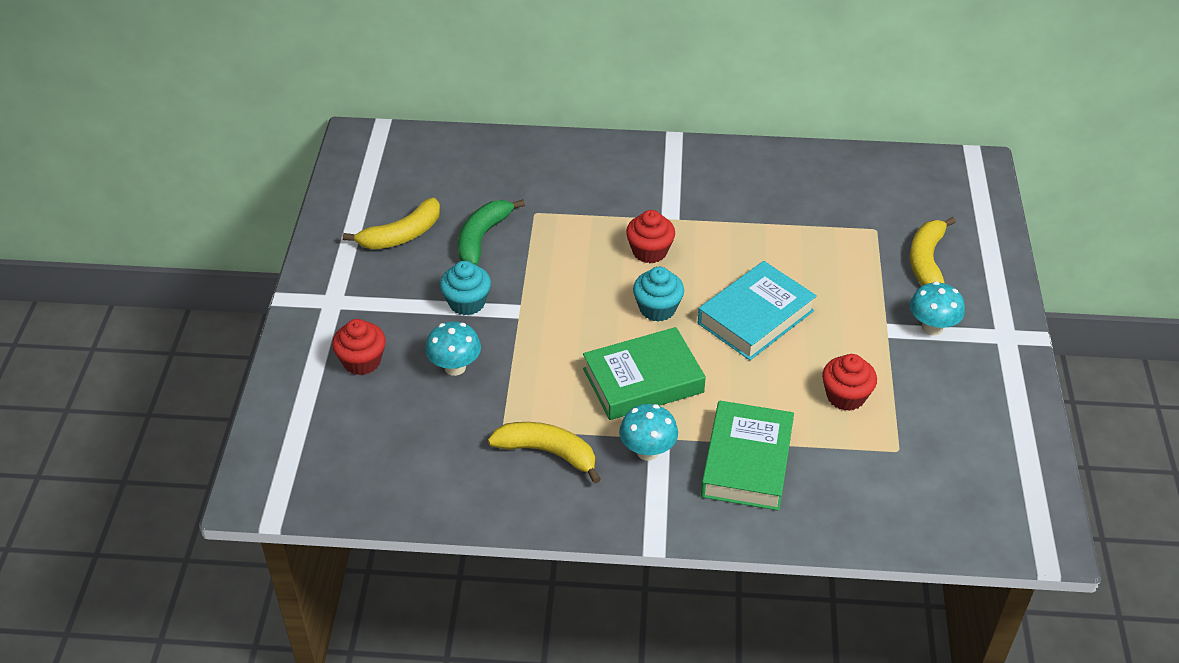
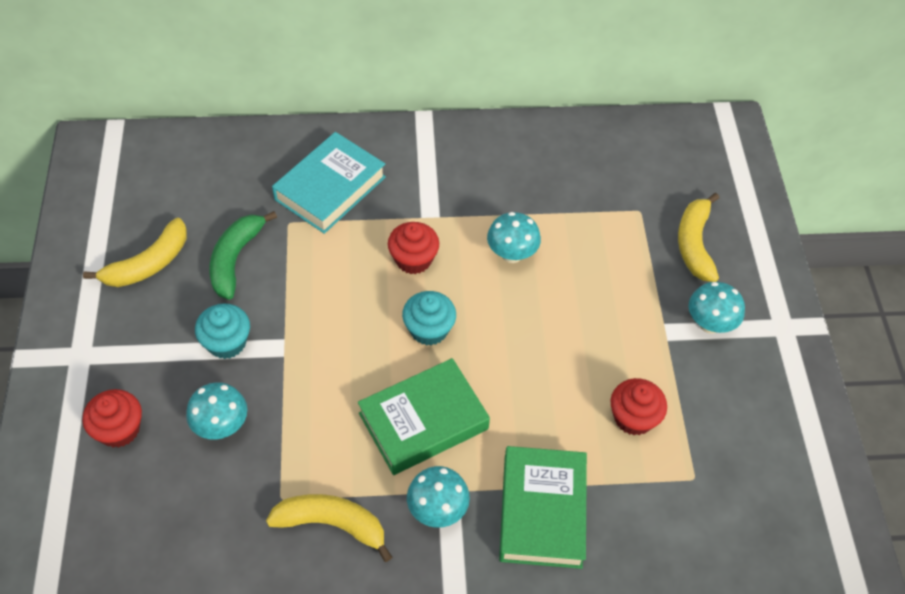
camera: 10 degrees left, 10 degrees up
(745, 255) = (511, 254): none -> turquoise mushroom
(755, 317) = (531, 330): turquoise book -> turquoise book (330, 188)

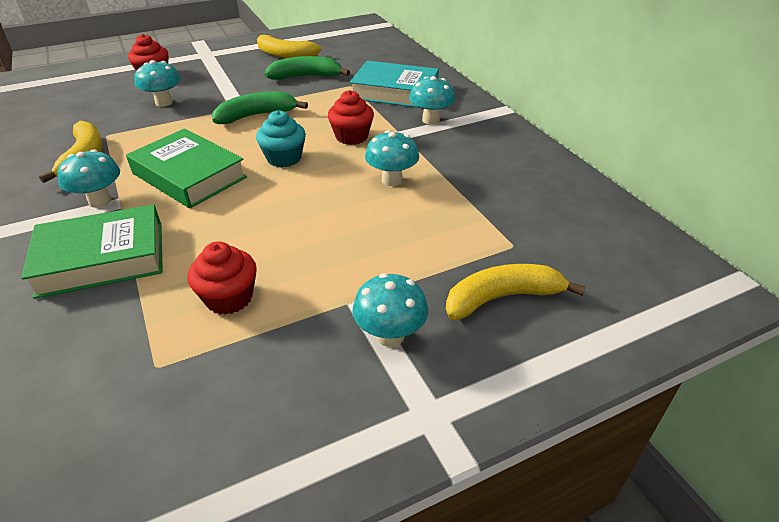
camera: 70 degrees right, 15 degrees down
(226, 342) = (234, 89): turquoise cupcake -> none
(316, 333) = (256, 115): none -> green banana
(413, 182) = (431, 120): none -> turquoise mushroom

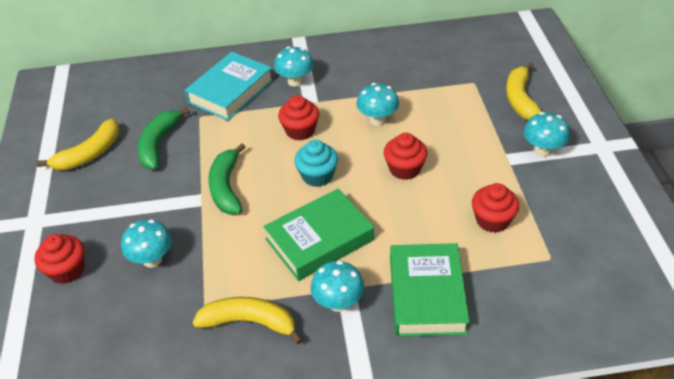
camera: 70 degrees left, 5 degrees up
(310, 212) = (404, 169): none -> red cupcake

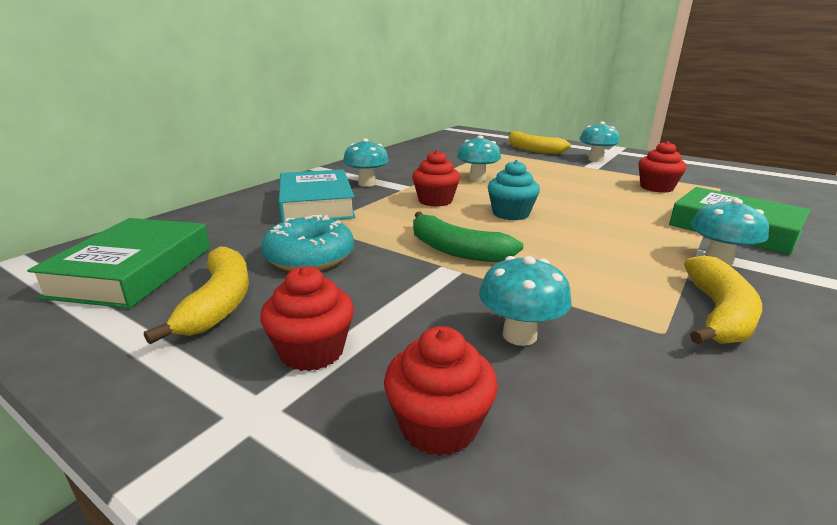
camera: 50 degrees left, 20 degrees down
(159, 144) = (309, 257): green banana -> turquoise donut
(249, 322) = (718, 314): yellow banana -> yellow banana turned 150 degrees clockwise
(319, 239) = (607, 239): green book -> green book (133, 271)
(404, 169) = (554, 189): red cupcake -> red cupcake (312, 351)

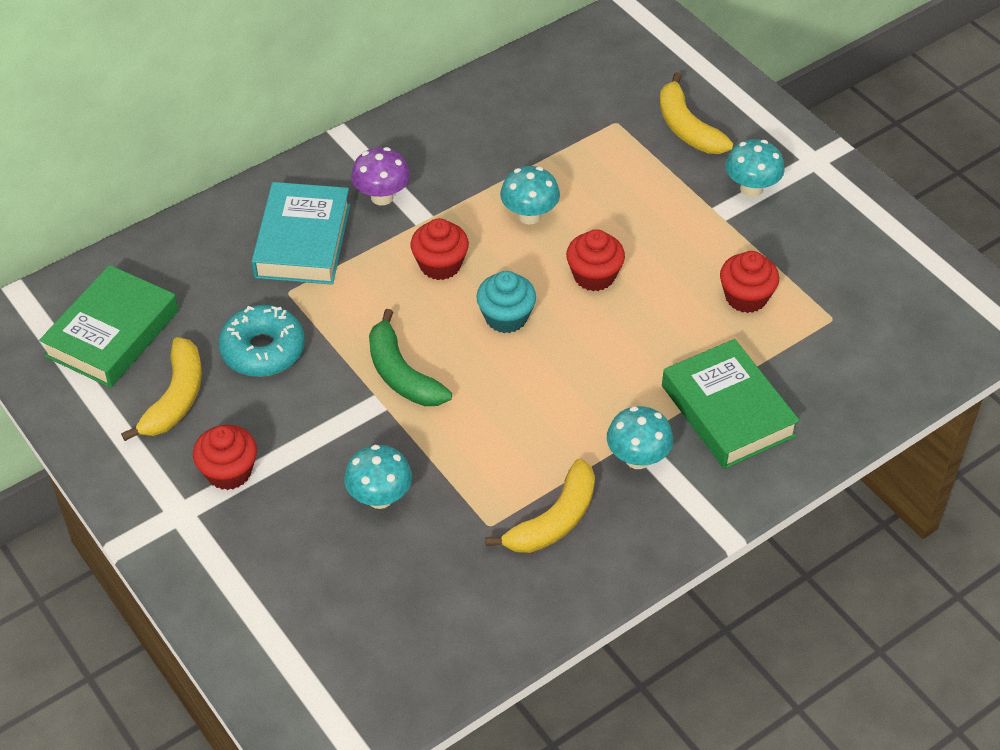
camera: 20 degrees right, 25 degrees up
(367, 183) = (382, 197): turquoise mushroom -> purple mushroom
(438, 425) = (281, 553): red cupcake -> red cupcake (594, 276)

